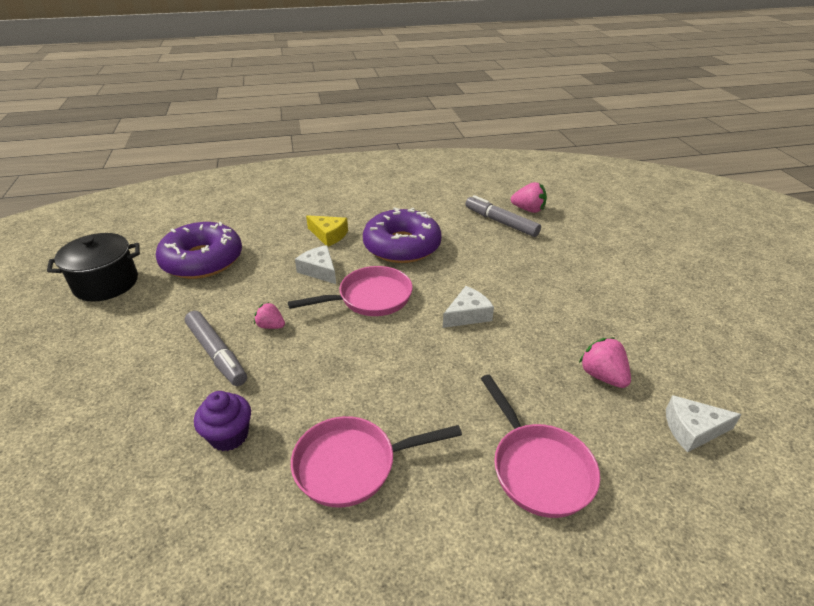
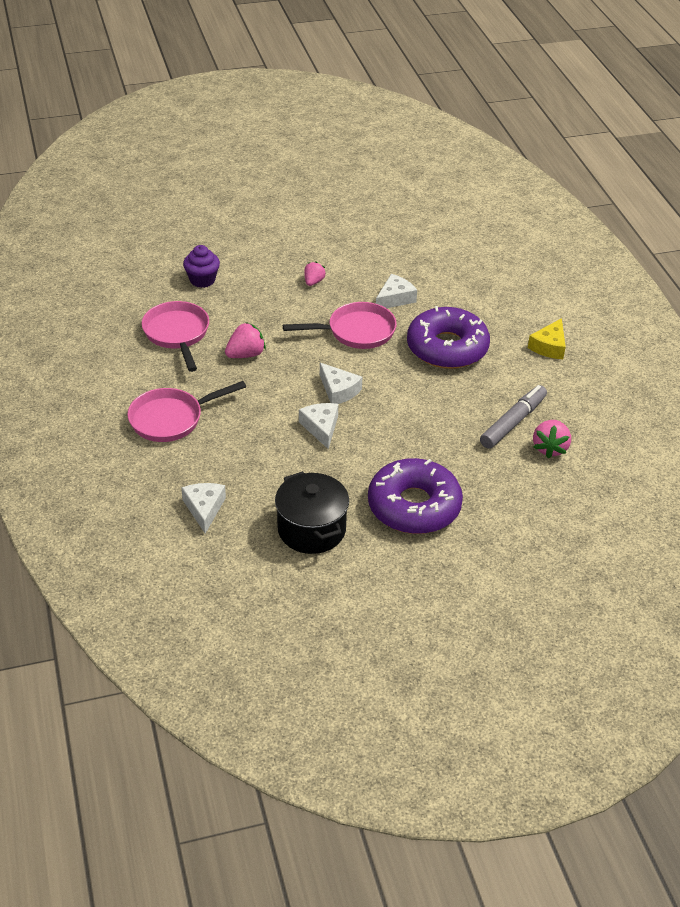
camera: 85 degrees right, 5 degrees up
(106, 283) = (359, 191): black pot -> black pot (311, 529)
(202, 260) = (400, 231): purple donut -> purple donut (414, 506)
(216, 354) = (279, 261): grey marker -> none
(329, 235) = (457, 298): yellow cheese -> yellow cheese (549, 346)
(370, 298) = (356, 331): pink pan -> pink pan turned 75 degrees counterclockwise
(528, 329) = (321, 428): none -> white cheese
(602, 376) = (263, 466): pink strawberry -> pink strawberry (246, 354)

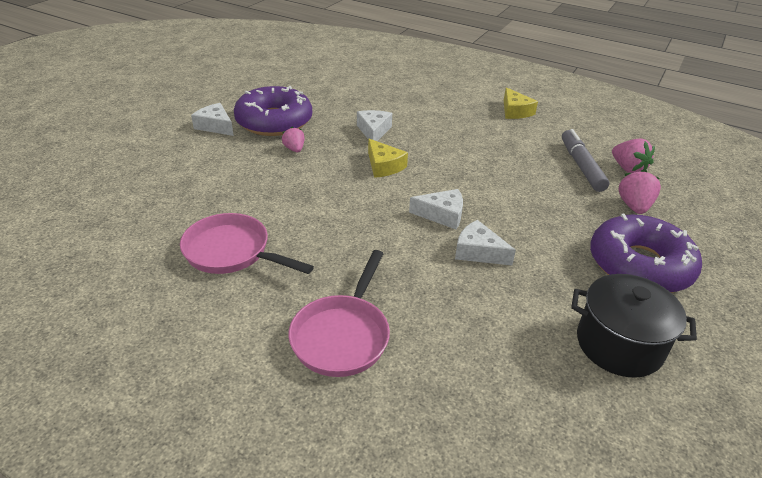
camera: 45 degrees left, 5 degrees down
(202, 280) = (191, 194): purple cupcake -> none
(204, 509) = (513, 404): white cheese -> white cheese (215, 126)
(246, 354) = (324, 232): pink strawberry -> pink strawberry (634, 206)
(356, 331) = (384, 166): pink pan -> yellow cheese
(447, 348) = (461, 143): purple donut -> purple donut (274, 121)

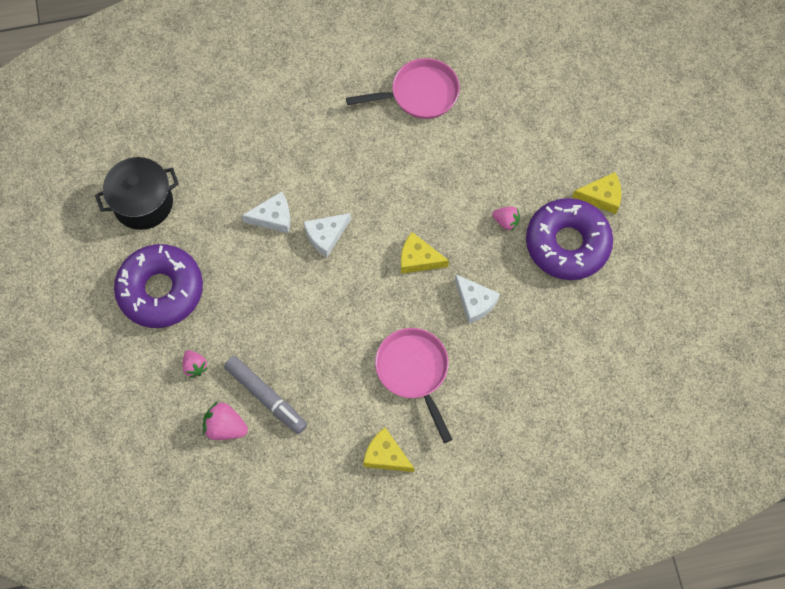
camera: 140 degrees right, 30 degrees up
(215, 126) = (601, 197): white cheese -> yellow cheese
(342, 335) = (295, 91): pink pan -> pink pan (414, 372)
(634, 206) = (195, 366): pink strawberry -> pink strawberry, size x0.66

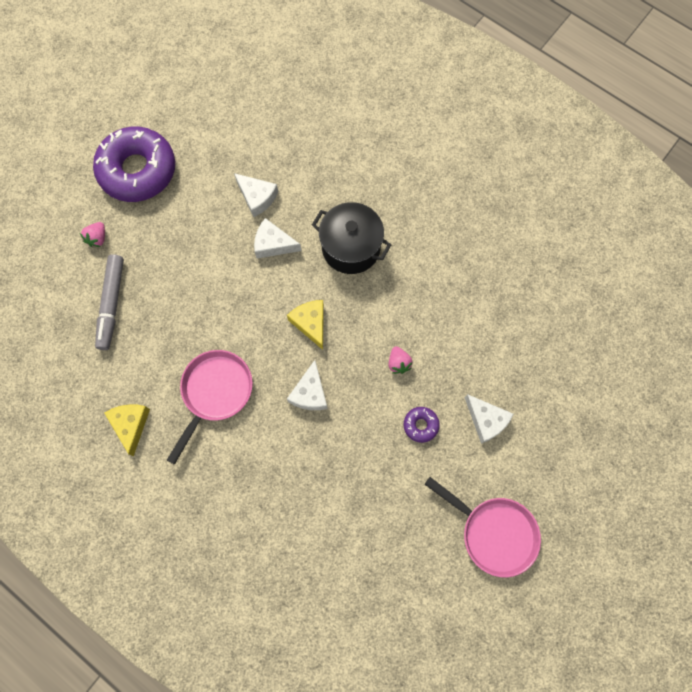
camera: 50 degrees right, 5 degrees up
(143, 203) = (195, 106): black pot -> black pot (351, 248)
(225, 427) = (67, 295): pink strawberry -> none
(419, 94) = (449, 217): pink pan -> pink pan (494, 533)
(567, 244) = (420, 425): purple donut -> purple donut, size x0.40
(601, 197) = (486, 420): yellow cheese -> white cheese

